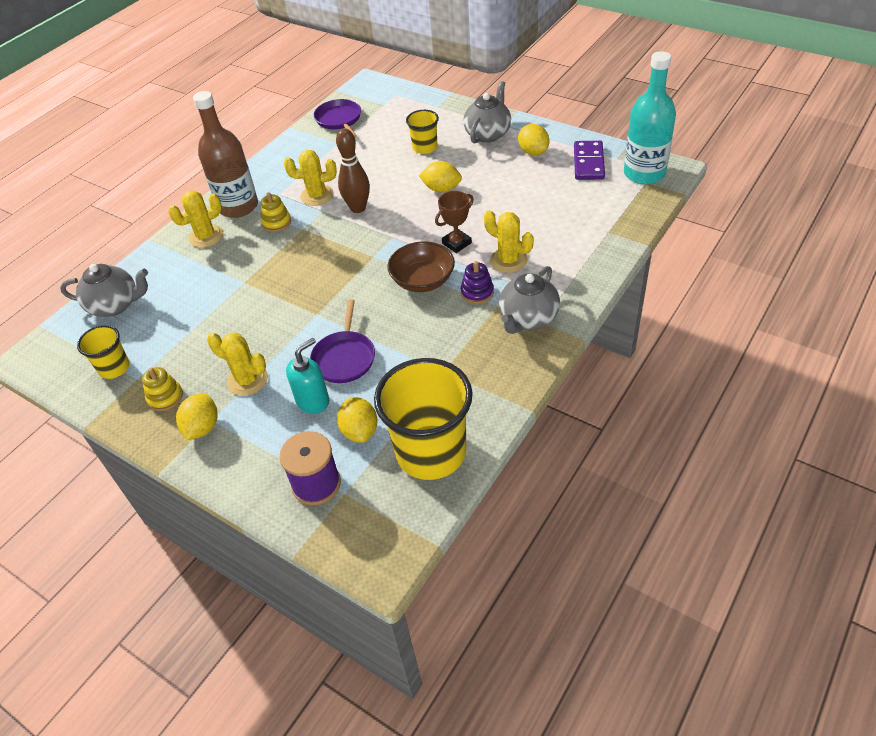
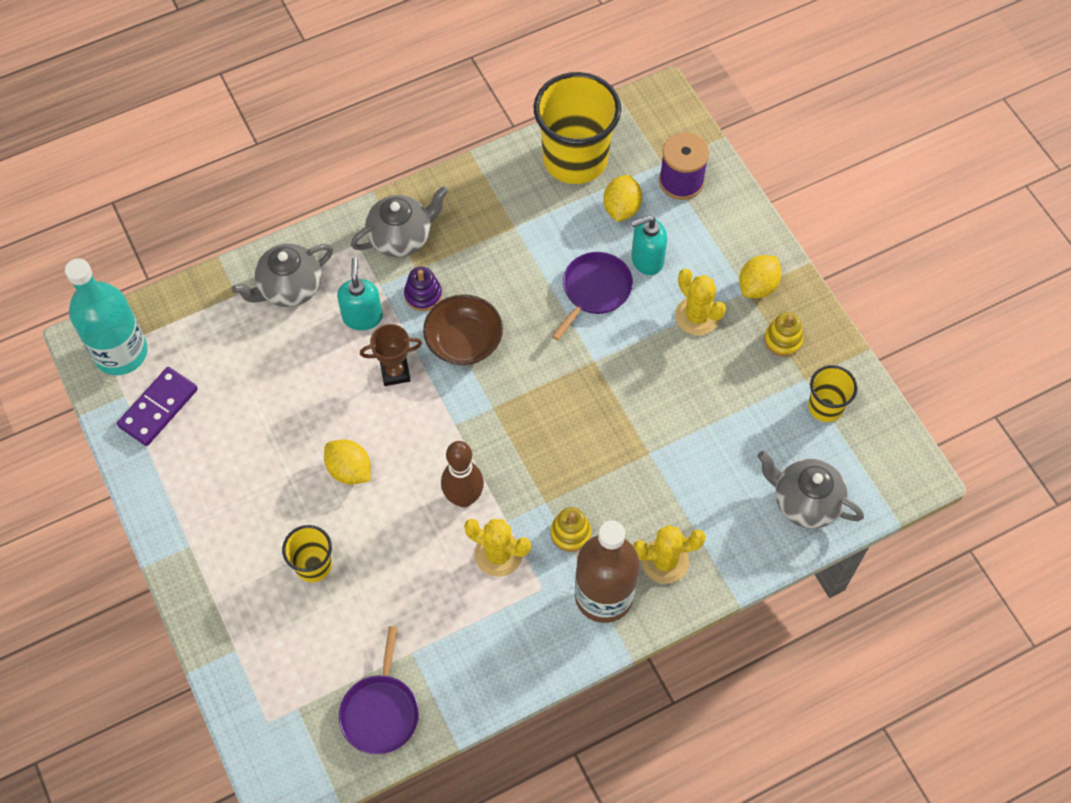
camera: 155 degrees left, 15 degrees up
(488, 134) = (220, 540): grey teapot -> grey teapot (289, 288)
(508, 260) = (362, 317): yellow cactus -> turquoise soap dispenser
(533, 152) = (199, 468): yellow lemon -> none

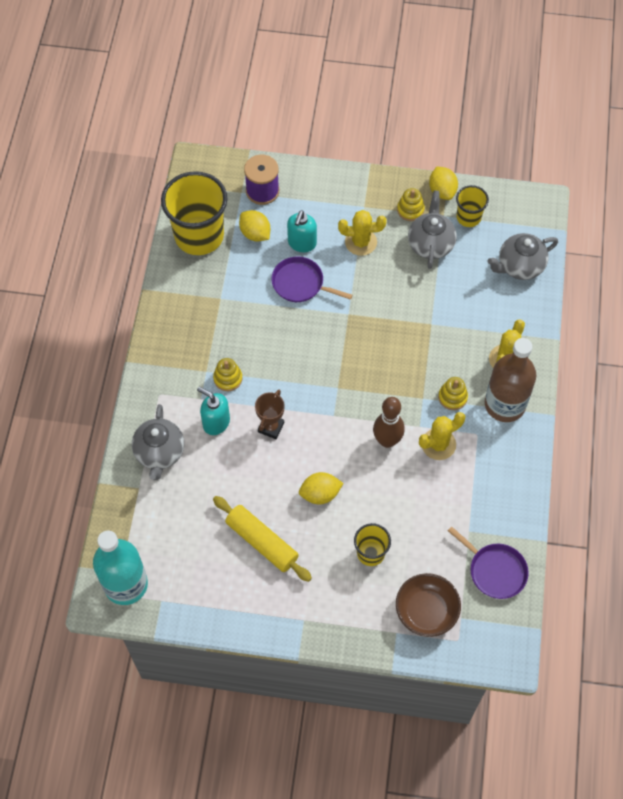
camera: 55 degrees left, 0 degrees up
(158, 408) = (187, 584): purple domino -> none
(253, 448) = (262, 542): none -> yellow rolling pin
(401, 237) = (175, 365): grey teapot -> grey teapot (430, 244)
(423, 295) = (228, 378): purple stacking toy -> yellow stacking toy
(464, 341) = (279, 376): brown bowl -> brown bowl (426, 611)
(594, 290) = (301, 283): purple pan -> purple pan turned 45 degrees counterclockwise
(757, 286) = (365, 199): yellow lemon -> yellow lemon (442, 191)

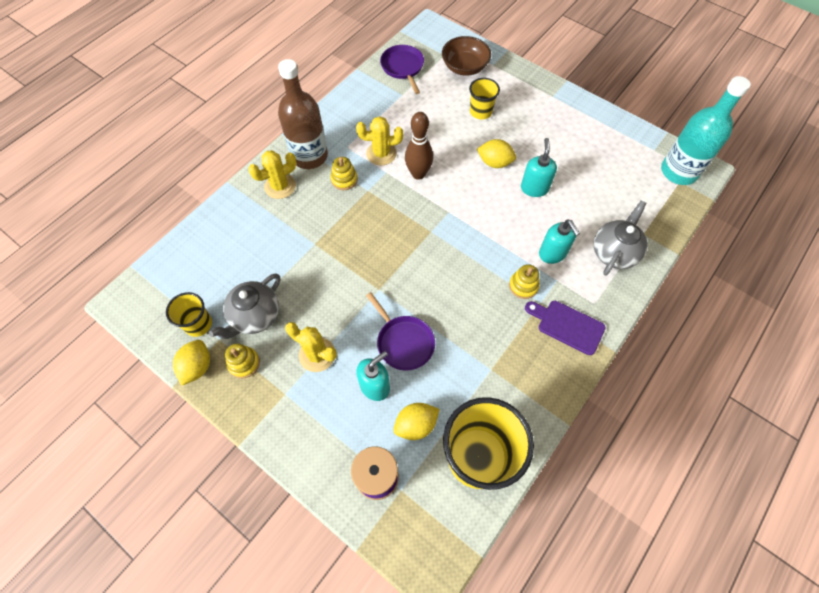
camera: 150 degrees left, 0 degrees up
(174, 362) = (567, 326): none -> purple cutting board
(255, 234) = (416, 425): yellow lemon -> yellow lemon turned 75 degrees clockwise
(262, 542) = (558, 152): yellow rolling pin -> none
(265, 484) = (534, 188): none -> turquoise soap dispenser
(271, 427) = (506, 227): brown trophy -> none
(519, 266) = (198, 253): grey teapot -> none

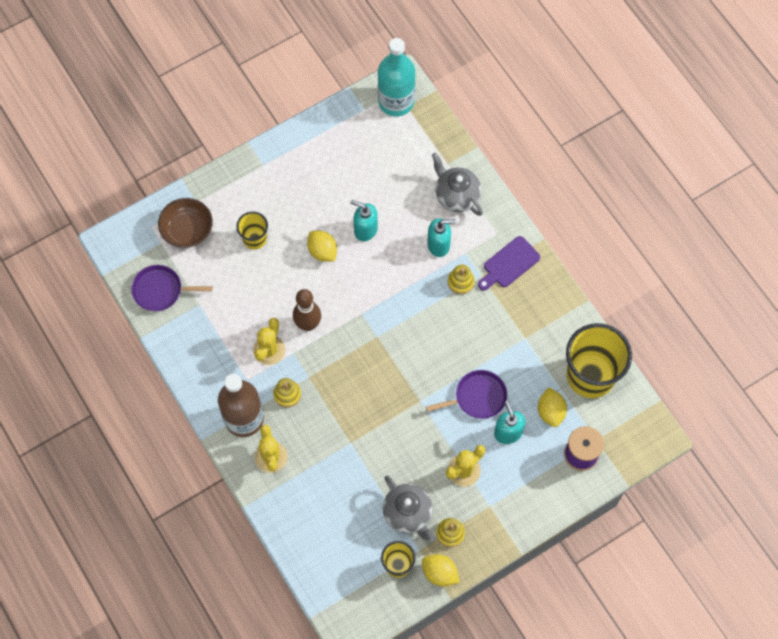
camera: 70 degrees left, 5 degrees up
(494, 162) = (322, 251): yellow lemon -> yellow lemon turned 75 degrees counterclockwise

